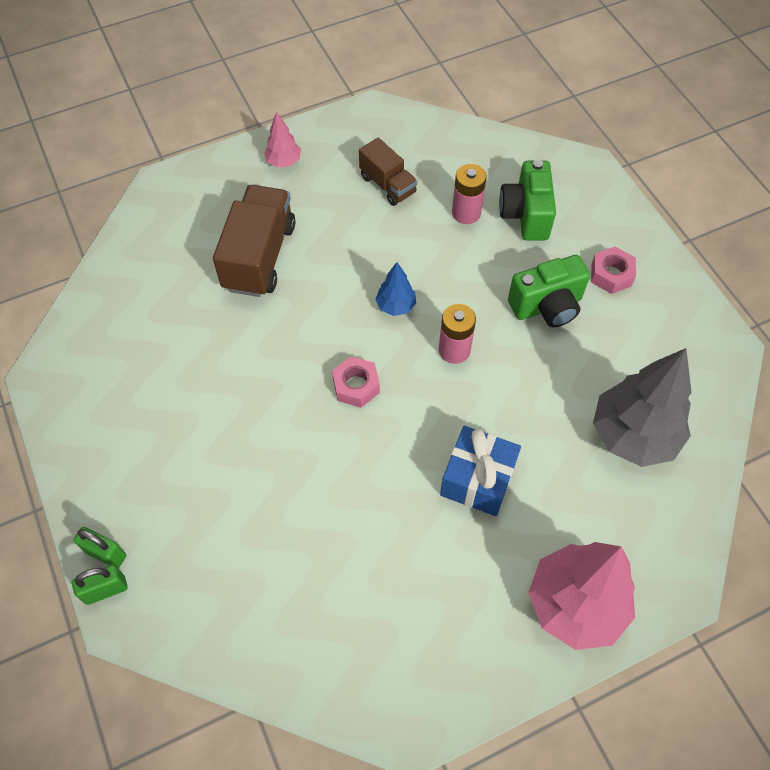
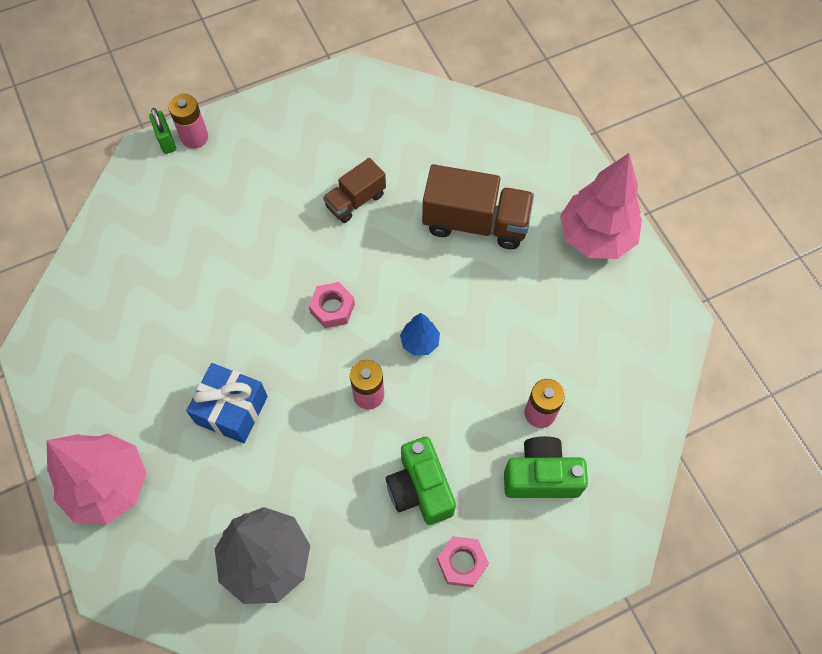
camera: 90 degrees right, 5 degrees up
(105, 553) = (194, 137): green padlock -> pink battery
(284, 162) = (596, 237): pink tree -> pink tree, size x2.12
(387, 185) = (573, 335): brown truck -> brown truck (355, 200)

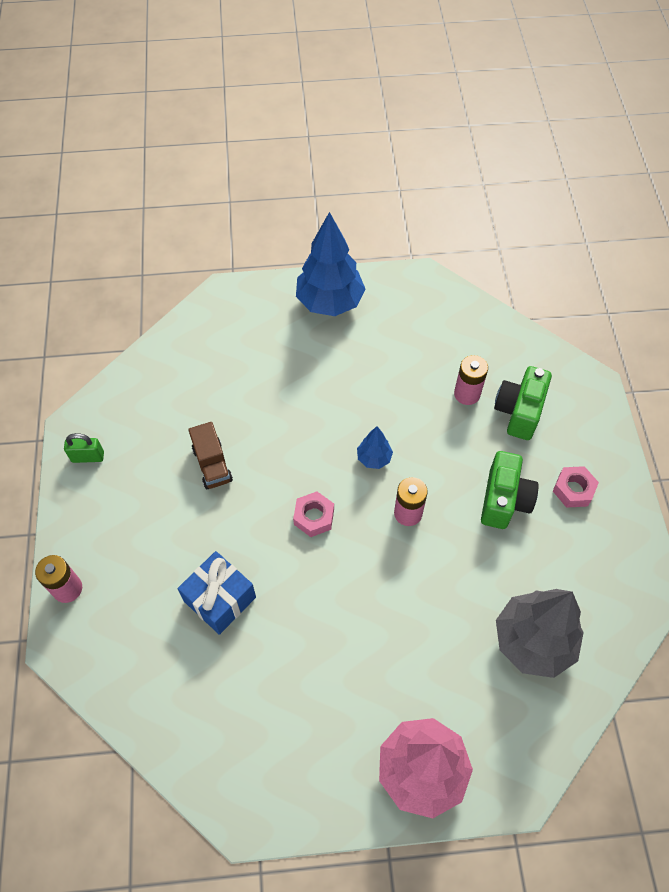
camera: 70 degrees left, 5 degrees down
(166, 141) = (56, 618): green padlock -> green padlock (88, 457)
(232, 410) = (382, 633): blue gift -> blue gift (220, 599)
(420, 489) = (504, 500): green camera -> green camera turned 75 degrees counterclockwise
(475, 222) = (278, 379): brown truck -> none
(596, 237) = (330, 302): pink tree -> blue tree

